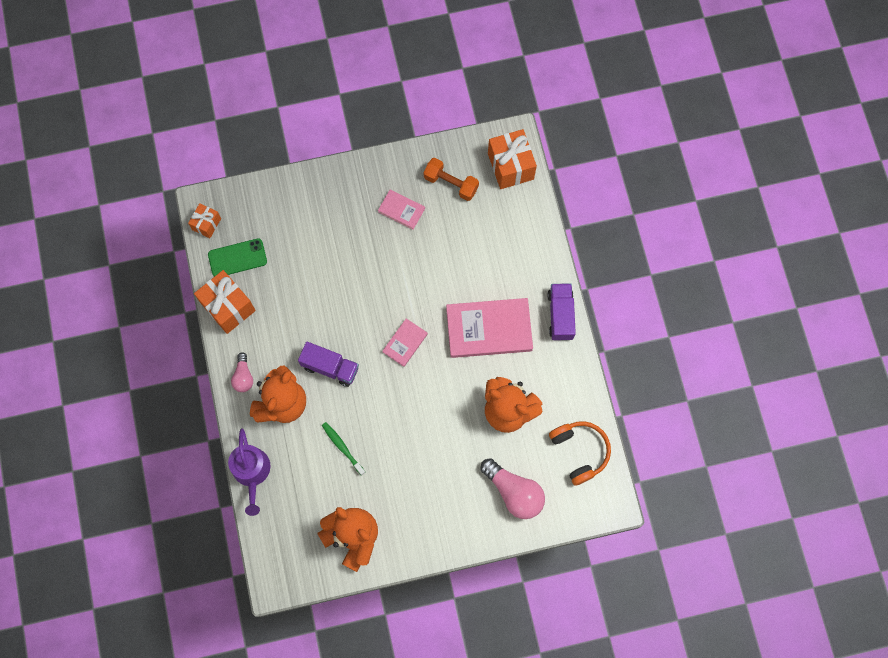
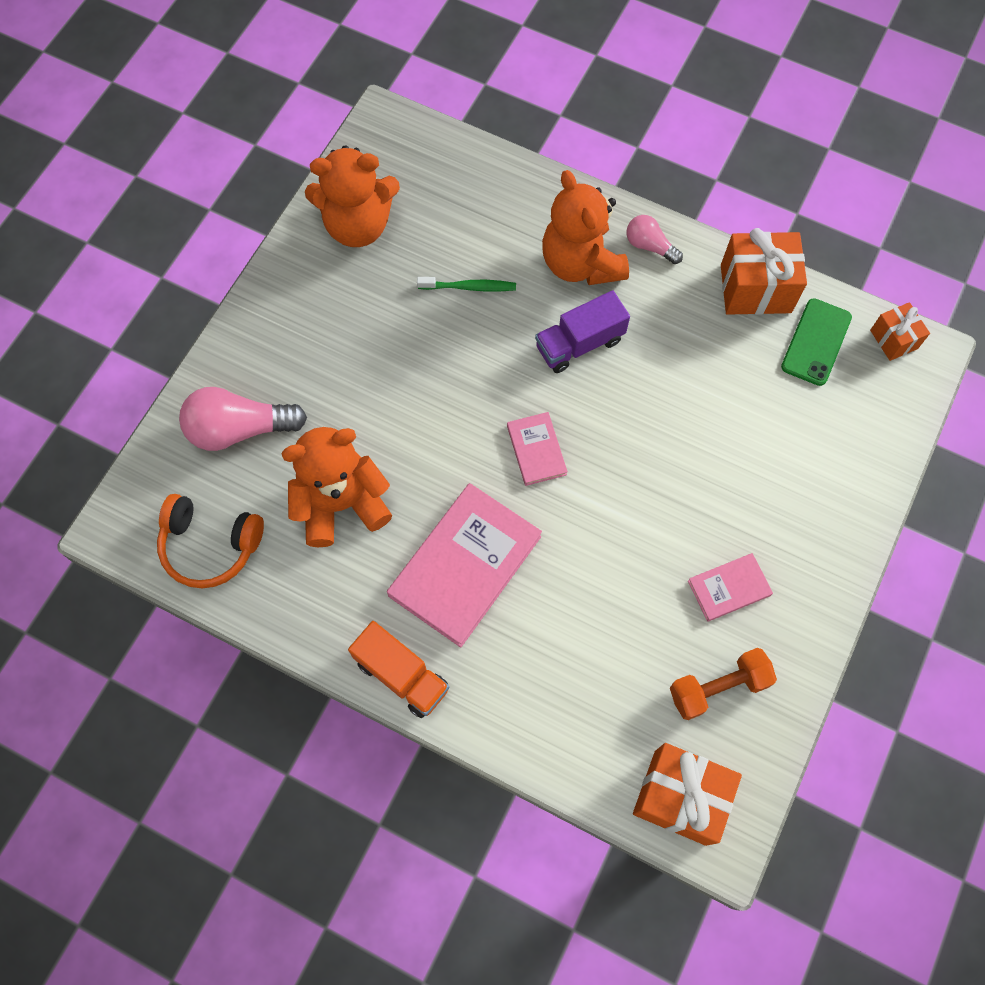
camera: 130 degrees right, 5 degrees down
(252, 472) = (526, 180): purple watering can -> none
(560, 315) = (402, 675): purple truck -> orange truck

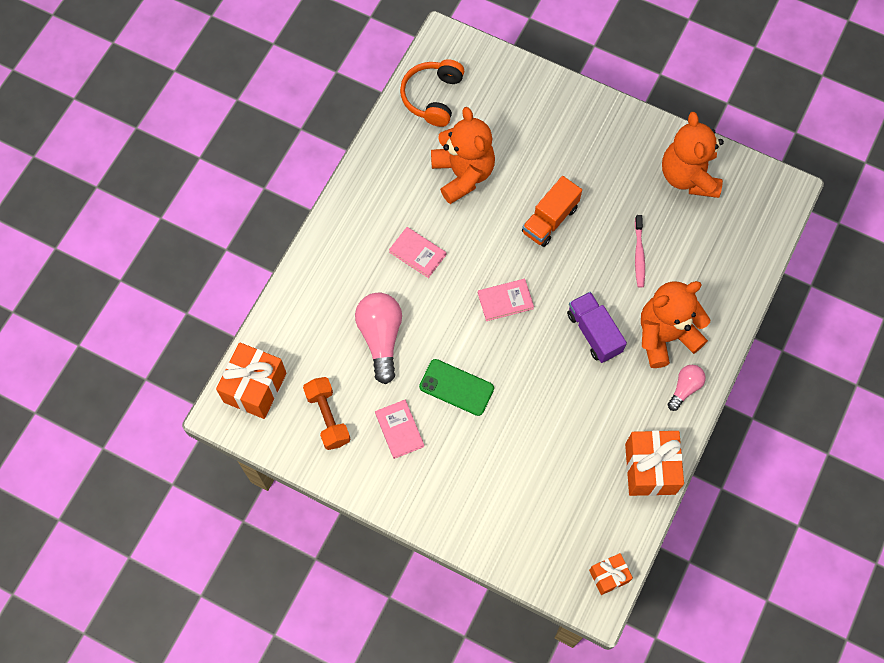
camera: 90 degrees right, 0 degrees up
(239, 429) = (517, 108): pink light bulb -> pink light bulb (381, 337)
(402, 675) = (342, 215): orange truck -> orange truck (550, 220)
(465, 566) = (417, 253): pink book -> pink book, size x0.50
(469, 287) = (639, 254): green toothbrush -> pink toothbrush
(816, 342) = (603, 513): green phone -> green phone (456, 387)

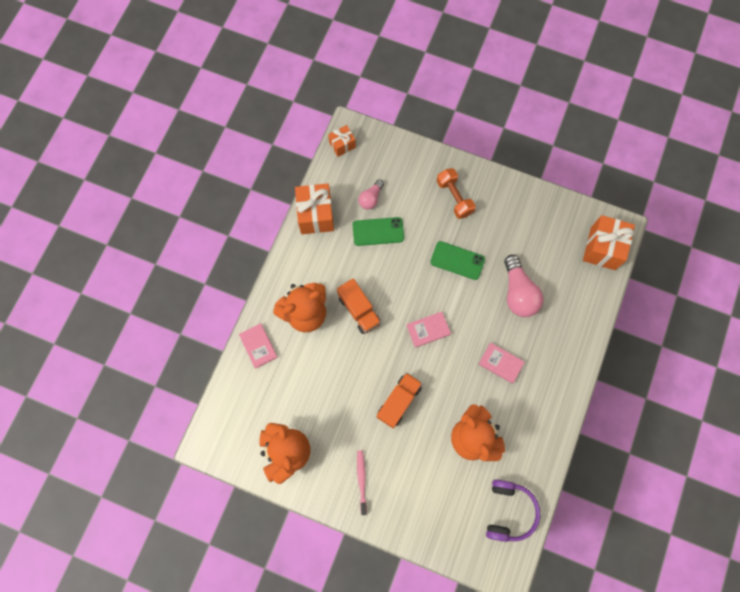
camera: 175 degrees right, 5 degrees up
(327, 417) = (546, 231): orange dumbbell -> orange dumbbell (454, 197)
(399, 430) = (494, 227): pink book -> pink book (258, 346)
(432, 97) = (509, 511): orange headphones -> purple headphones
(562, 437) = (378, 231): none -> green phone
(594, 332) = (359, 310): purple truck -> orange truck
(639, 254) = (326, 377): pink toothbrush -> pink toothbrush (361, 480)
(685, 388) = (291, 274): pink light bulb -> pink light bulb (371, 198)

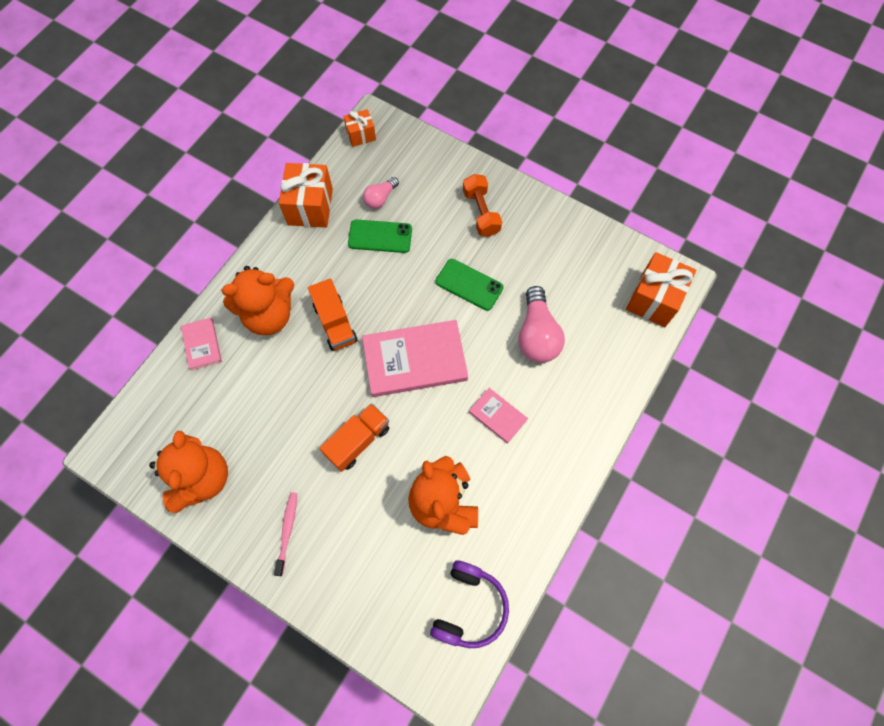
camera: 10 degrees right, 5 degrees down
(428, 330) = (415, 360): pink book -> pink book, size x1.99

